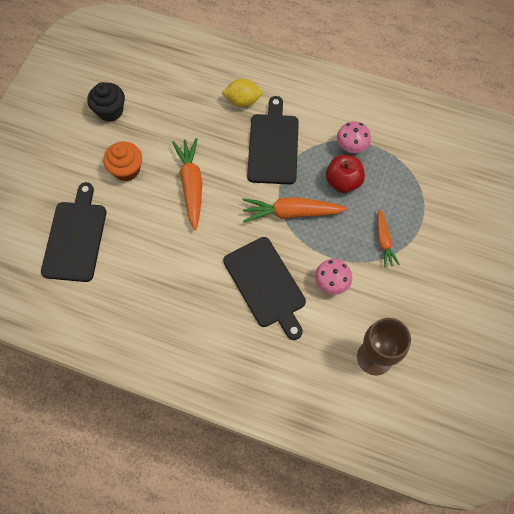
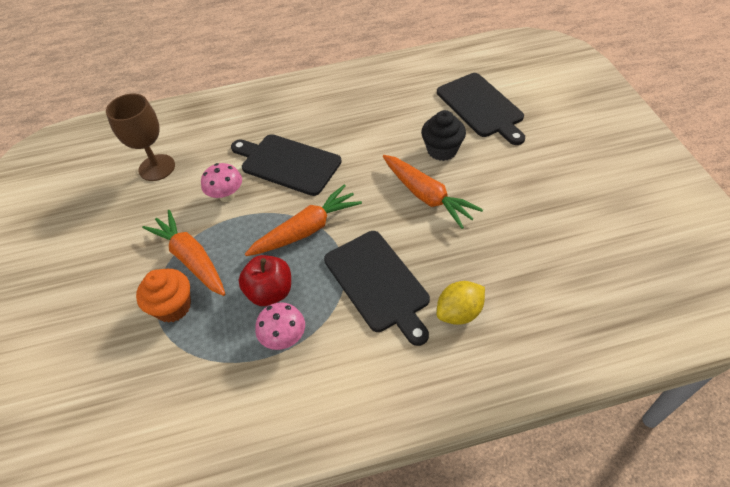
camera: 150 degrees right, 15 degrees down
(110, 111) = (583, 211): black cupcake -> black cupcake (442, 150)
(126, 170) = (501, 173): orange cupcake -> orange cupcake (173, 307)
(383, 241) = (191, 259): orange carrot -> orange carrot, size x1.68

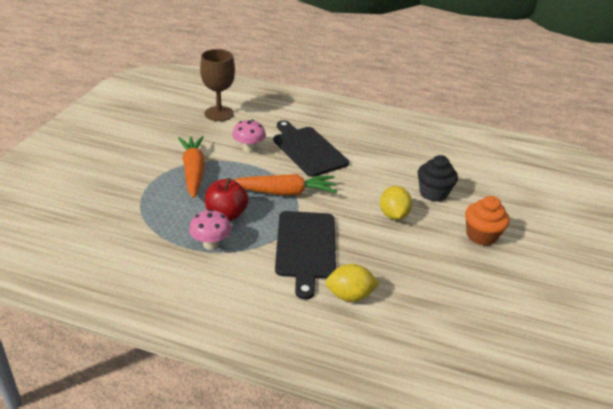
camera: 25 degrees right, 15 degrees down
(173, 307) = (158, 191): orange cupcake -> orange cupcake (481, 235)
(427, 196) = (393, 215): orange carrot -> yellow lemon
(481, 107) = (493, 181): black cutting board -> none

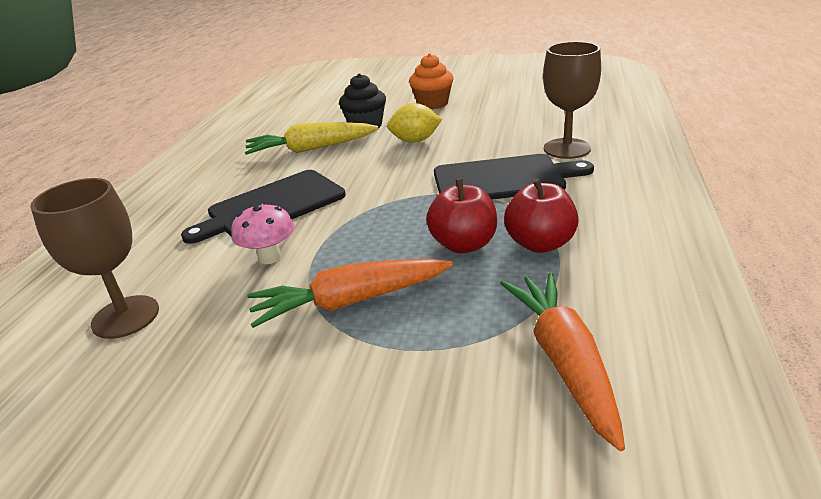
camera: 90 degrees left, 5 degrees down
(211, 244) = (540, 244): pink mushroom -> red apple
(284, 192) = (391, 208): orange carrot -> orange carrot (564, 361)
(349, 295) = (567, 148): yellow lemon -> brown goblet
(392, 166) = (311, 149): none -> yellow carrot

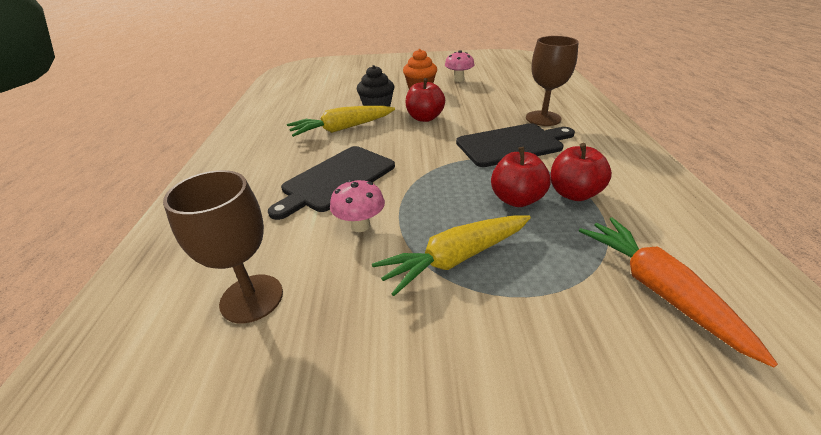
camera: 15 degrees left, 5 degrees up
(351, 302) = (455, 258): orange carrot -> yellow carrot
(415, 141) = (424, 118): yellow lemon -> red apple
(489, 93) = (458, 79): none -> pink mushroom

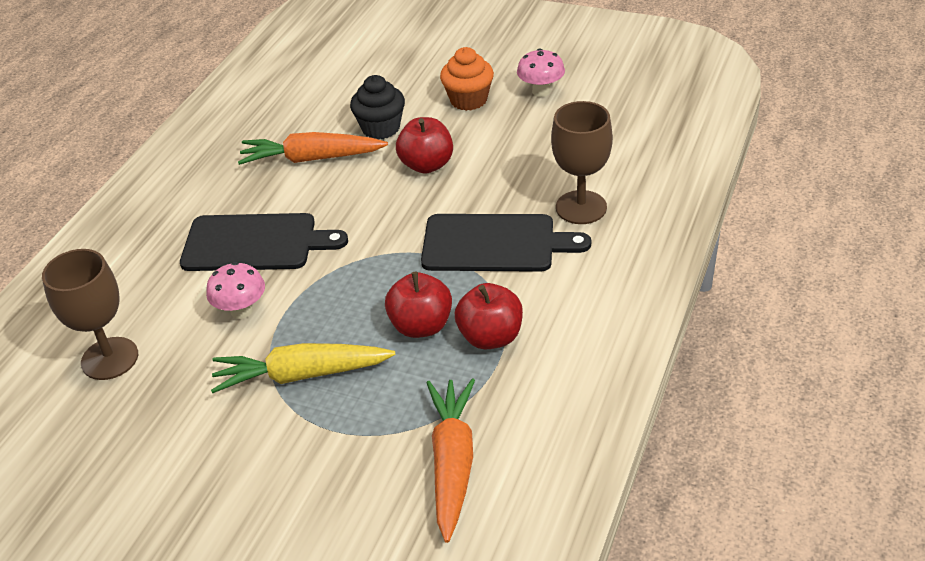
camera: 25 degrees right, 5 degrees up
(336, 180) = (255, 243): black cutting board -> black cutting board turned 150 degrees counterclockwise
(342, 129) = (312, 159): yellow carrot -> orange carrot

